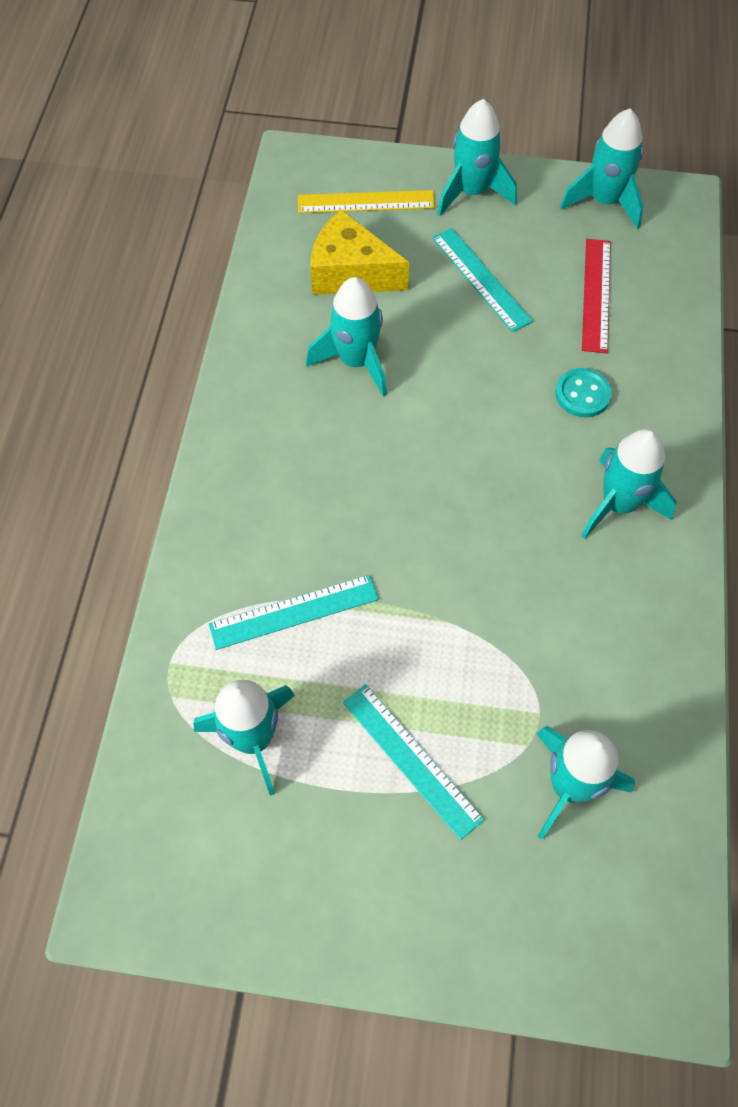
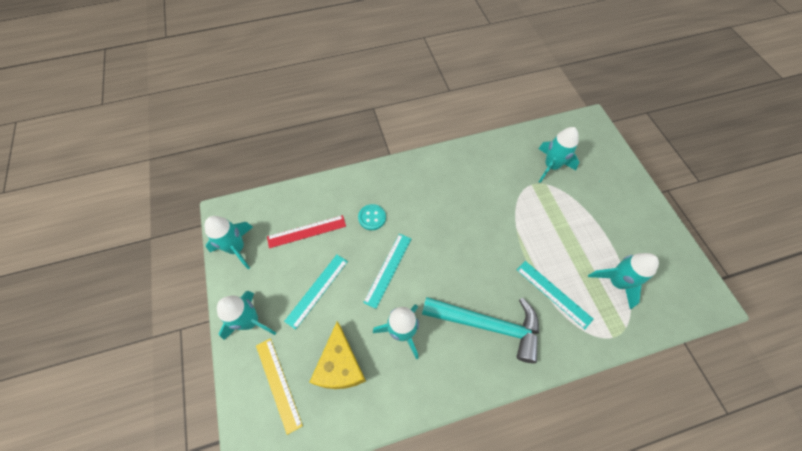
camera: 115 degrees left, 0 degrees up
(300, 481) = (488, 325): none -> turquoise hammer
(411, 759) = (580, 220): turquoise ruler -> turquoise ruler (388, 269)
(618, 504) = (424, 186): turquoise rocket -> none

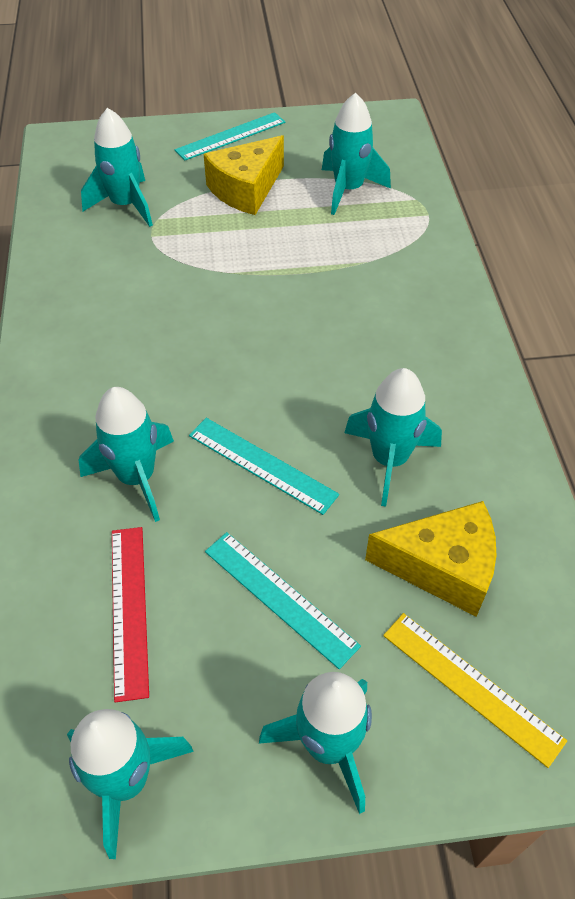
camera: 80 degrees left, 10 degrees down
(278, 384) = (471, 686): yellow ruler -> yellow ruler turned 60 degrees clockwise
(372, 217) = (137, 477): turquoise button -> turquoise rocket
(488, 325) = (392, 341): turquoise hammer -> none
(553, 294) = (354, 256): turquoise ruler -> turquoise ruler (231, 136)
(590, 223) = (246, 189): none -> yellow cheese

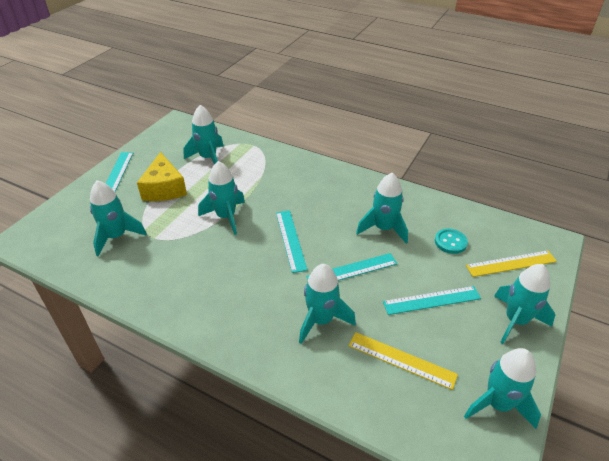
camera: 55 degrees left, 10 degrees down
(129, 609) = (401, 360): red ruler -> yellow ruler
(248, 275) = (226, 217): none -> turquoise rocket
(263, 364) = (290, 240): none -> turquoise ruler
(442, 567) = (450, 242): yellow cheese -> turquoise button

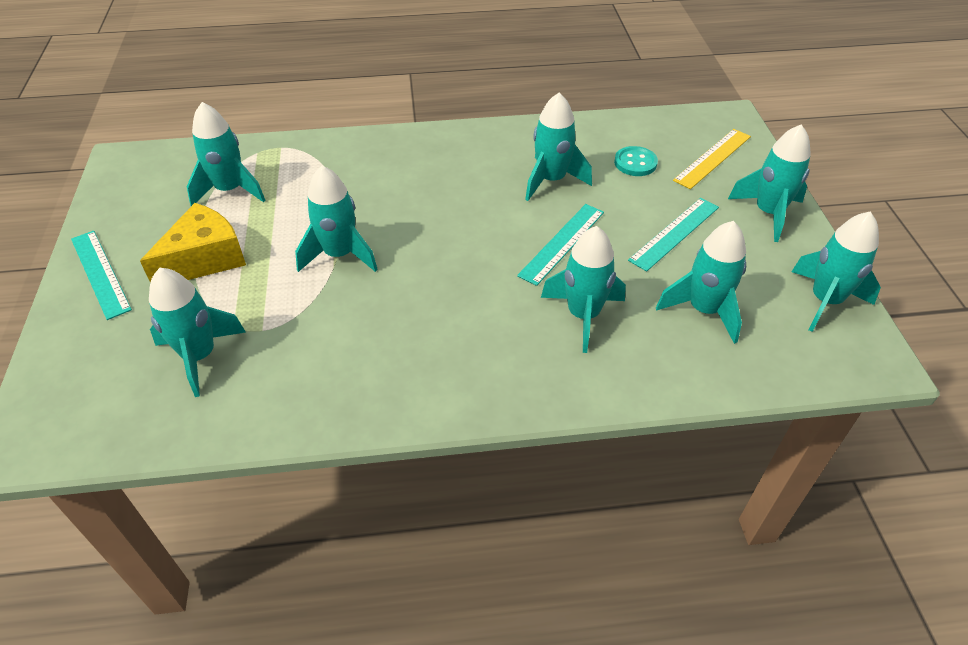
camera: 35 degrees left, 5 degrees up
(164, 188) = (205, 259): yellow cheese -> yellow cheese turned 90 degrees counterclockwise
(290, 240) = (455, 244): turquoise ruler -> none
(401, 360) = (704, 310): yellow ruler -> turquoise rocket

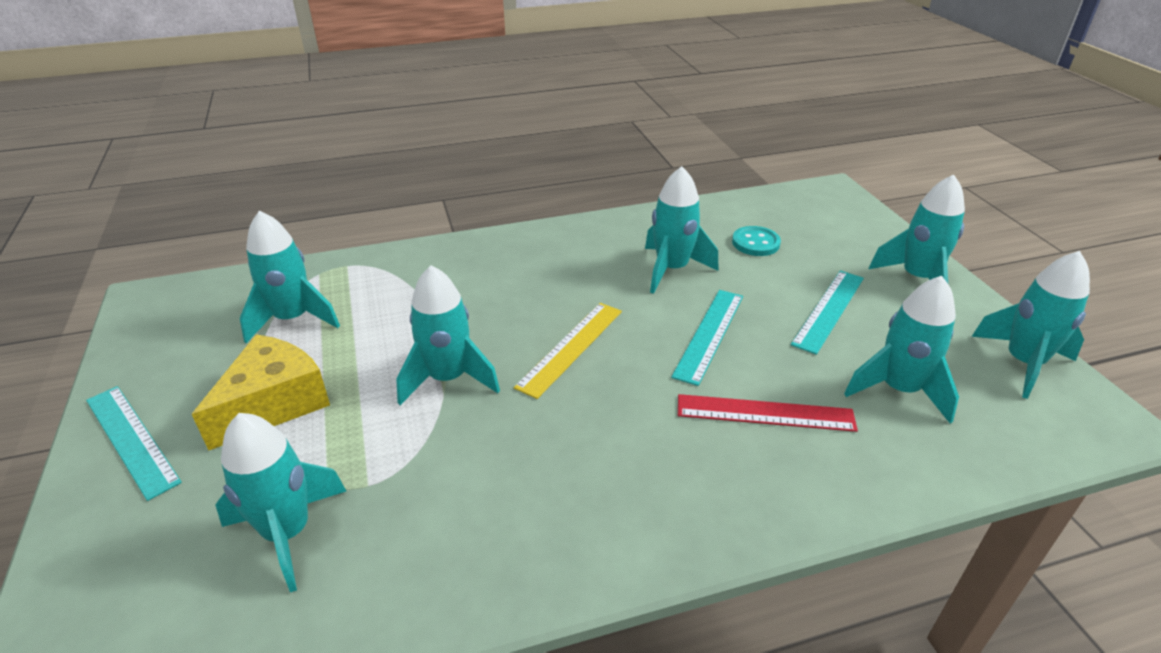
camera: 10 degrees left, 10 degrees down
(583, 315) = (765, 413): turquoise rocket -> red ruler
(712, 158) = (833, 230): yellow ruler -> yellow ruler (570, 347)

